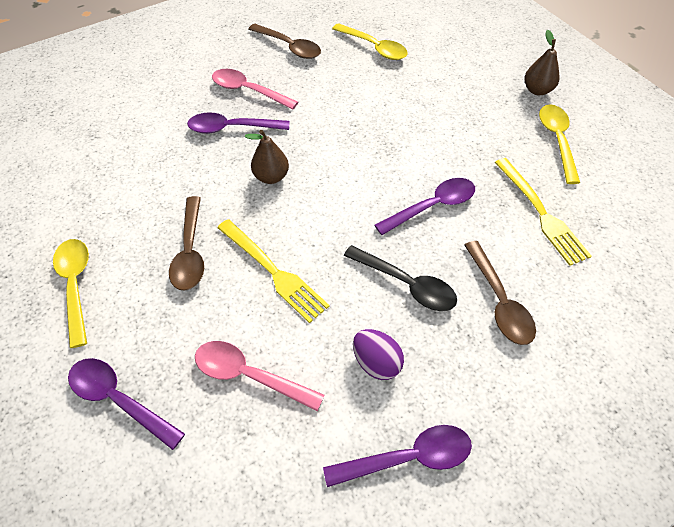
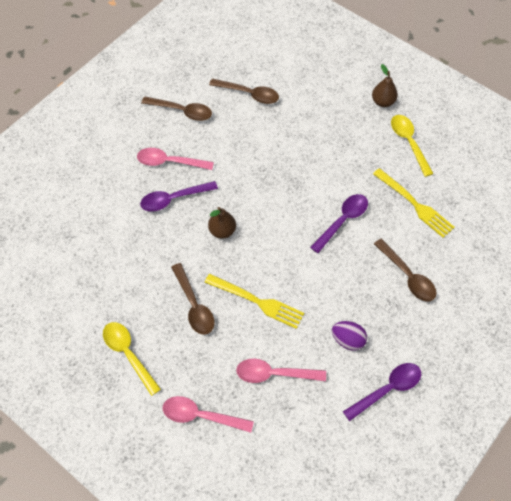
camera: 20 degrees left, 5 degrees up
(119, 399) = (201, 416): purple spoon -> pink spoon
(374, 47) = (249, 94): yellow spoon -> brown spoon
(406, 284) = (346, 283): black spoon -> none

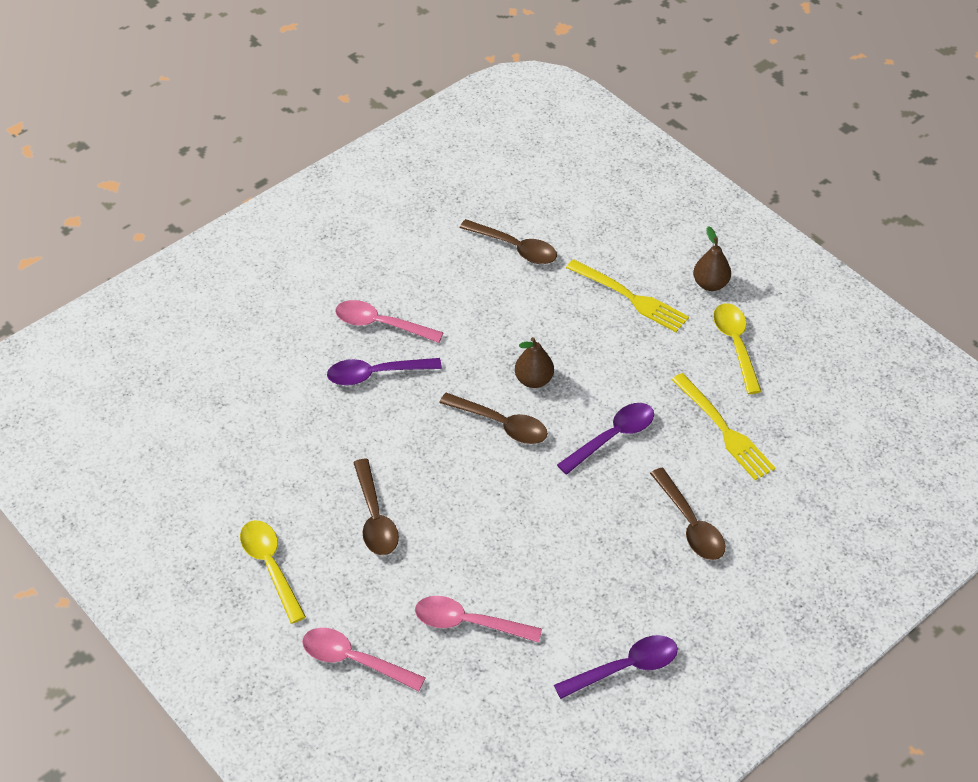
camera: 10 degrees right, 10 degrees down
(182, 111) = (413, 258): brown spoon -> brown spoon (501, 424)
(222, 231) = (436, 426): brown pear -> brown pear (534, 380)
(258, 302) = (466, 526): yellow fork -> yellow fork (631, 298)
(348, 340) = (583, 595): purple egg -> none

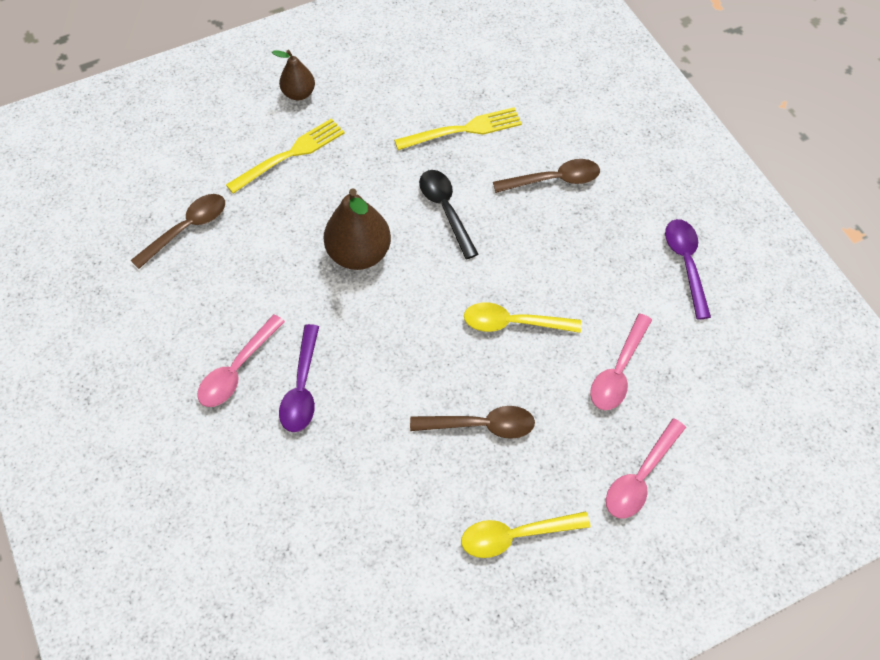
camera: 75 degrees left, 10 degrees up
(501, 424) = (403, 293): brown spoon -> none
(534, 380) = (359, 254): brown pear -> brown pear, size x1.70
(612, 437) = (445, 210): purple spoon -> black spoon
(735, 345) = (374, 96): yellow spoon -> yellow spoon (513, 323)

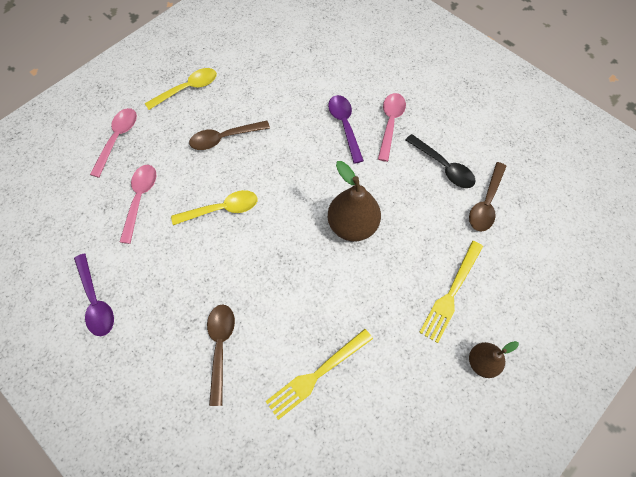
camera: 160 degrees right, 5 degrees up
(445, 210) = (302, 285): black spoon -> black spoon (443, 166)
(554, 180) = (220, 347): brown spoon -> brown spoon turned 120 degrees clockwise

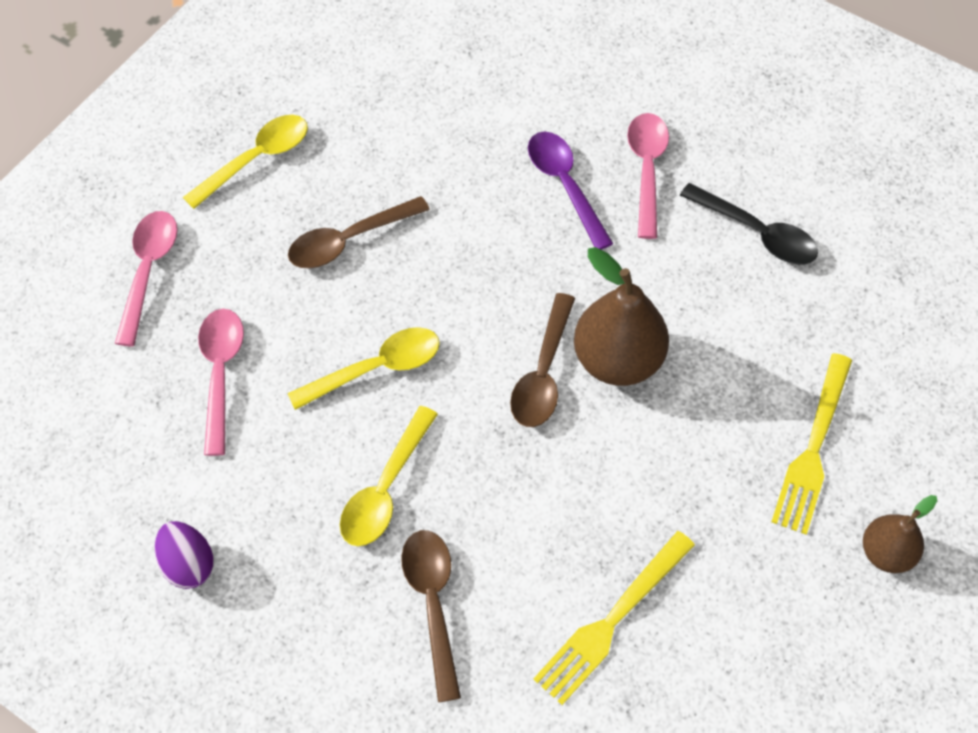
camera: 10 degrees left, 5 degrees down
(96, 301) = (188, 564): purple spoon -> purple egg
(210, 277) = (385, 489): none -> yellow spoon
(486, 203) = (843, 285): brown spoon -> brown spoon (543, 373)

